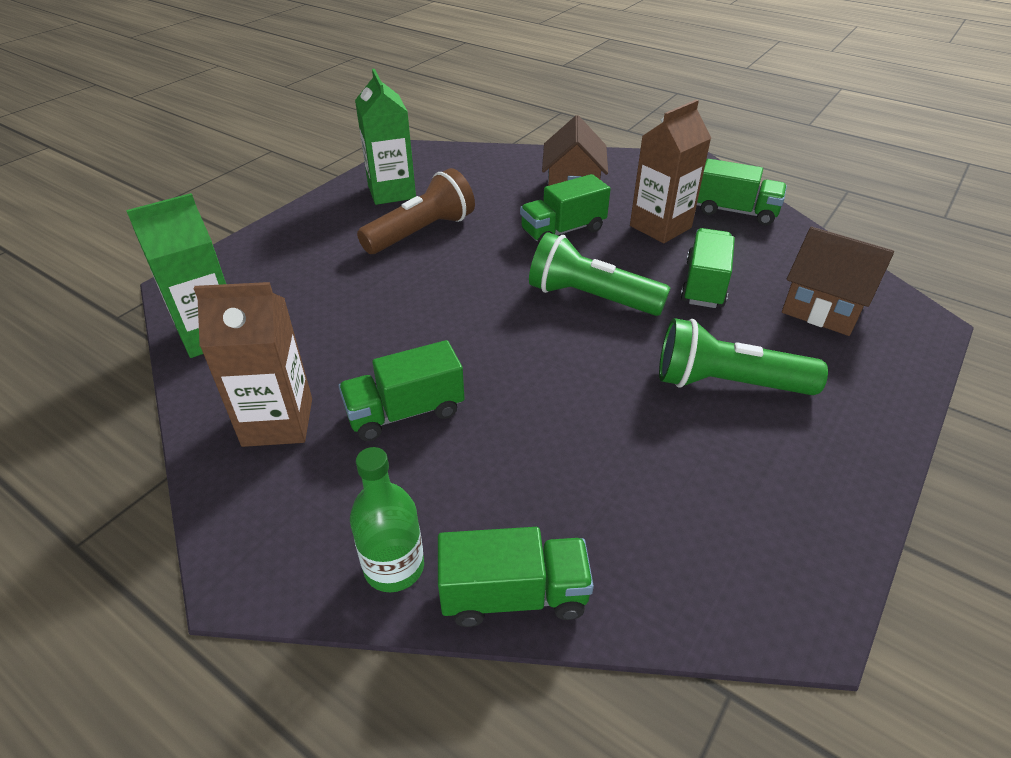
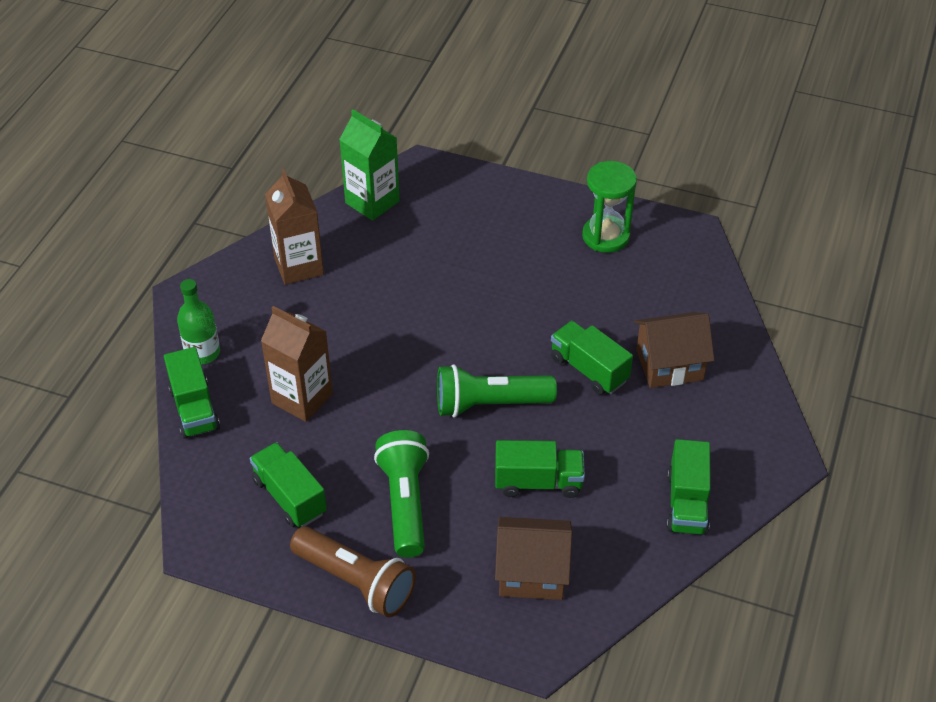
camera: 75 degrees right, 5 degrees up
(391, 192) = (605, 236): green carton -> green hourglass
(405, 412) = (324, 324): green truck -> green truck (290, 497)
(422, 232) = (546, 275): brown flashlight -> brown flashlight (356, 581)
(590, 297) = (489, 404): green flashlight -> green flashlight turned 105 degrees counterclockwise
(660, 227) = (628, 442): brown carton -> brown carton (302, 398)
(823, 308) = (532, 573): brown house -> brown house turned 75 degrees clockwise

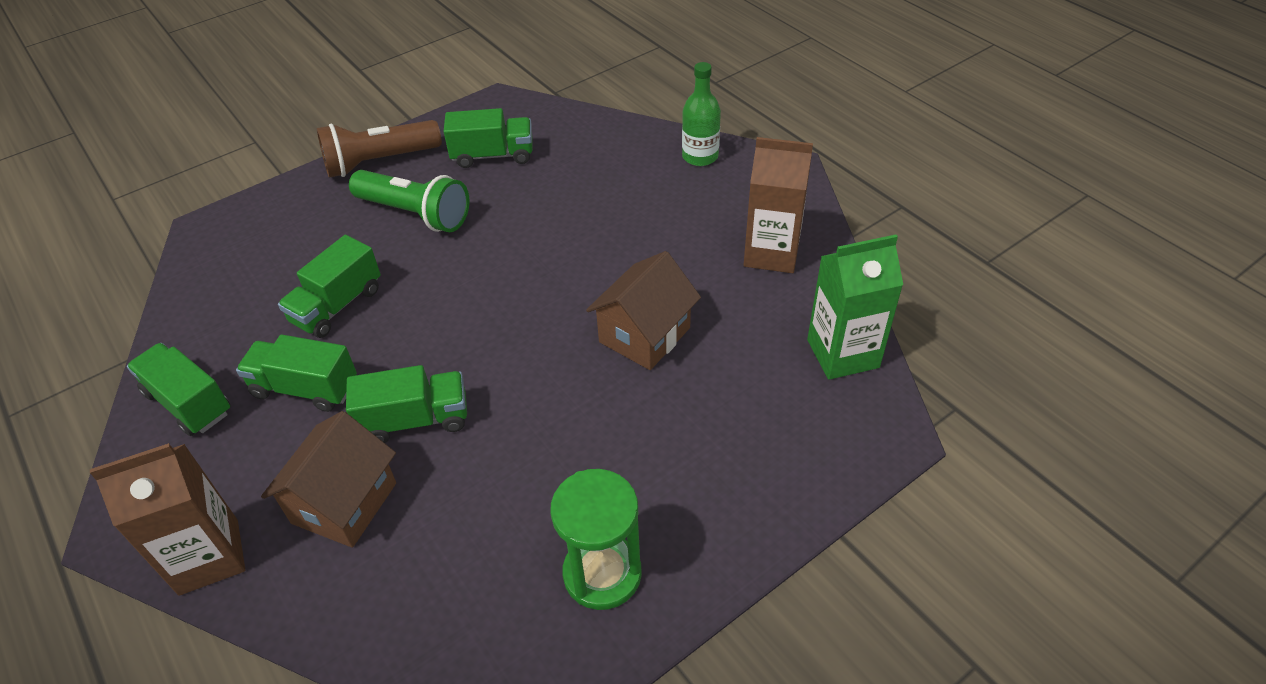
camera: 125 degrees right, 0 degrees up
(194, 408) = (637, 134): green truck -> green truck (305, 388)
(302, 398) = (589, 196): brown carton -> brown carton (209, 556)
(489, 404) = (456, 315): green flashlight -> none
(532, 573) = (265, 258): brown house -> brown house (644, 335)

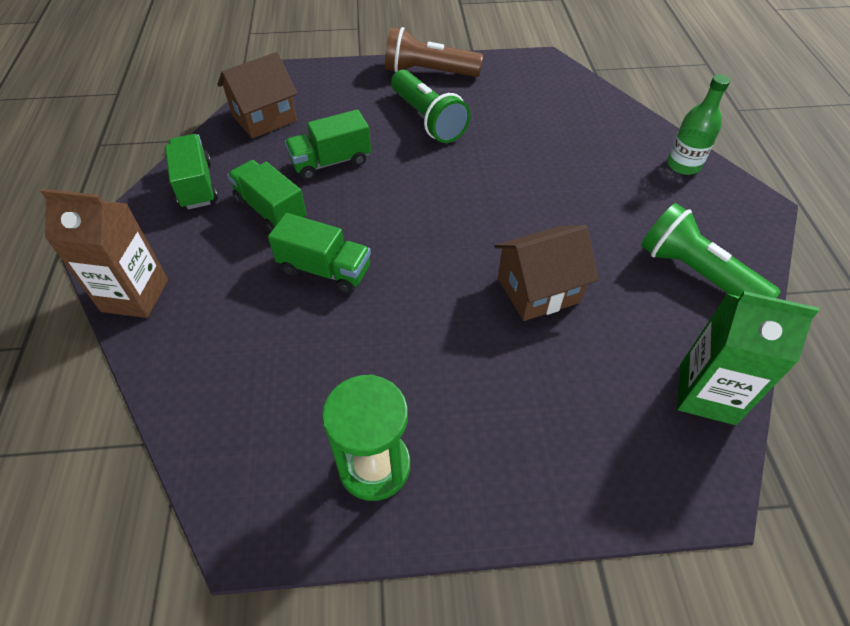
camera: 30 degrees right, 5 degrees up
(344, 503) = (238, 305): brown house -> brown house (264, 118)
(493, 155) = (513, 99): green truck -> none
(771, 253) = (695, 273): brown carton -> green flashlight

